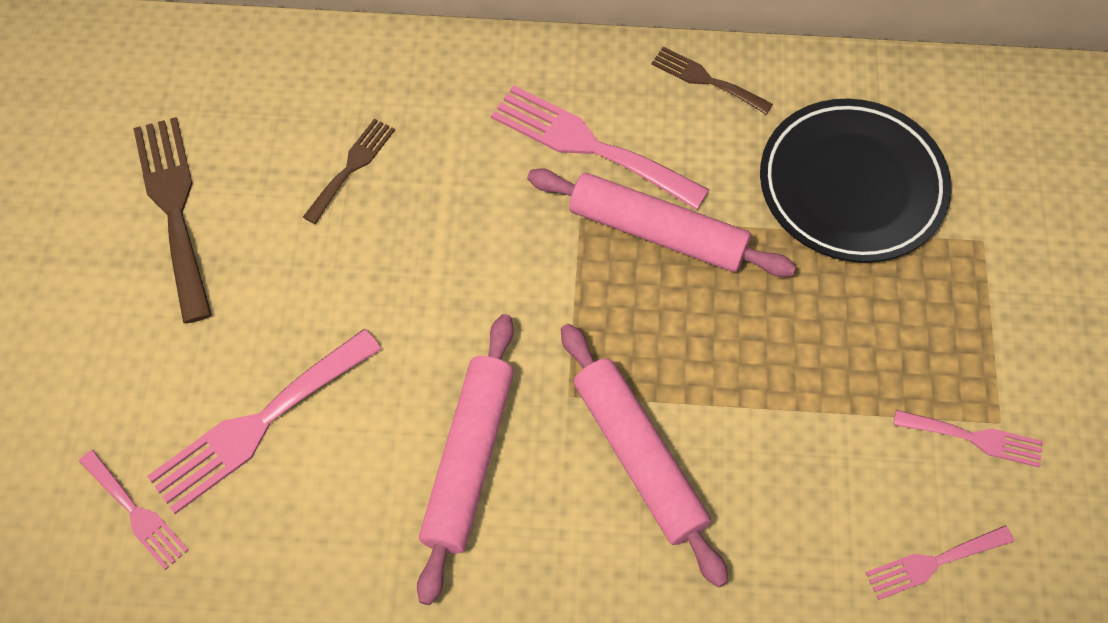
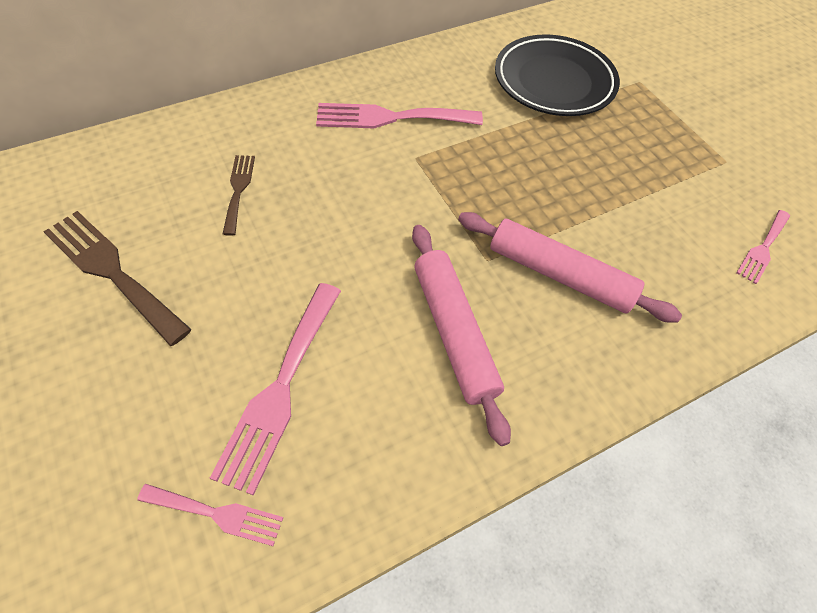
camera: 35 degrees left, 5 degrees down
(657, 232) = (468, 146): pink rolling pin -> none
(706, 80) = (433, 61): brown fork -> none
(974, 438) = (723, 175): pink fork -> none

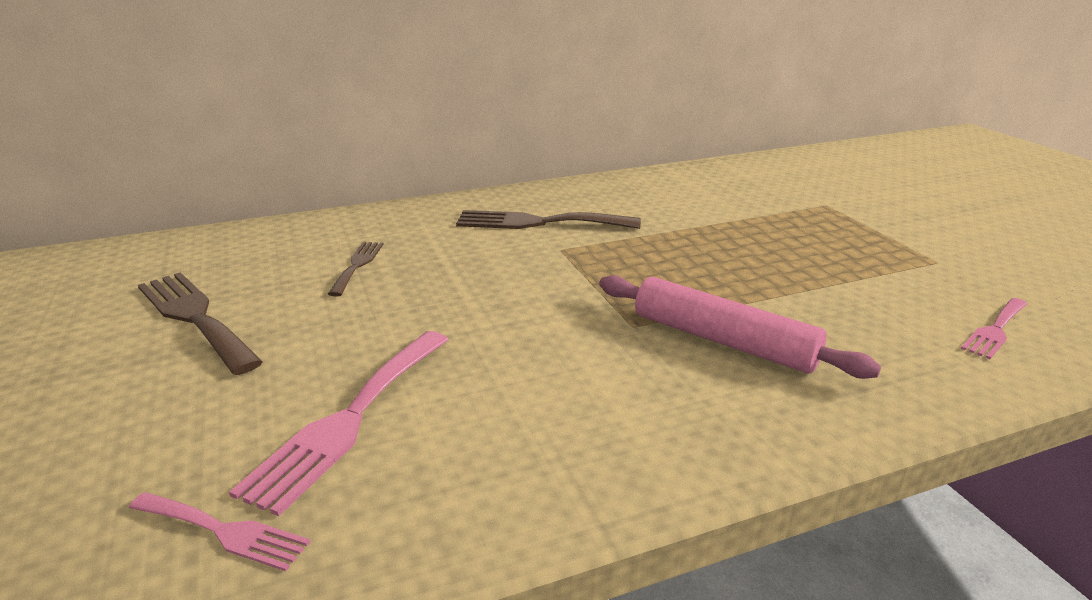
camera: 10 degrees right, 30 degrees down
(390, 118) = (538, 222): pink fork -> brown fork
(453, 332) = (580, 382): pink rolling pin -> none
(554, 82) = (726, 203): black plate -> none

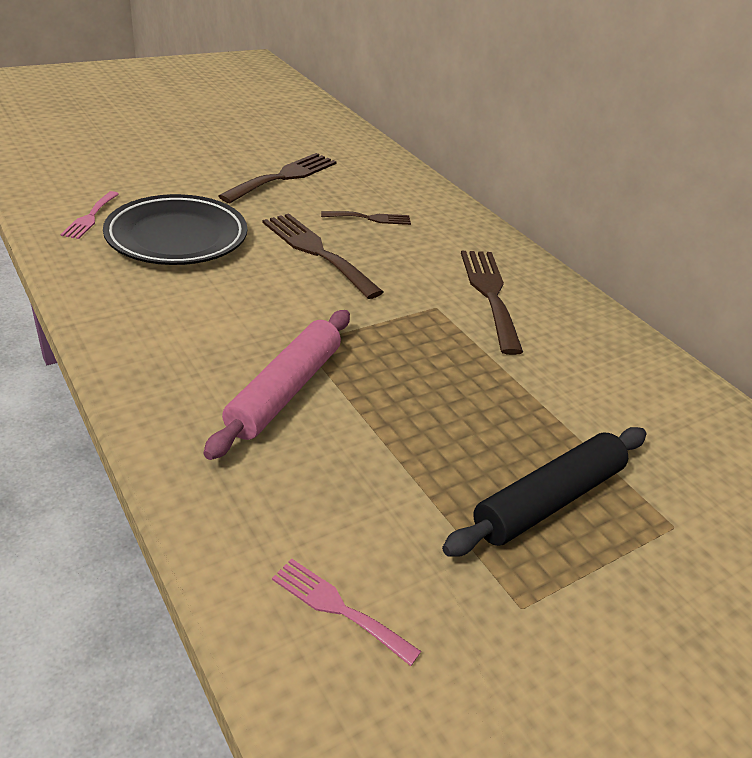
camera: 75 degrees right, 10 degrees up
(349, 419) = (177, 237): pink fork -> black plate
(430, 305) = (316, 252): none -> brown fork
(824, 238) = (549, 500): none -> black rolling pin

